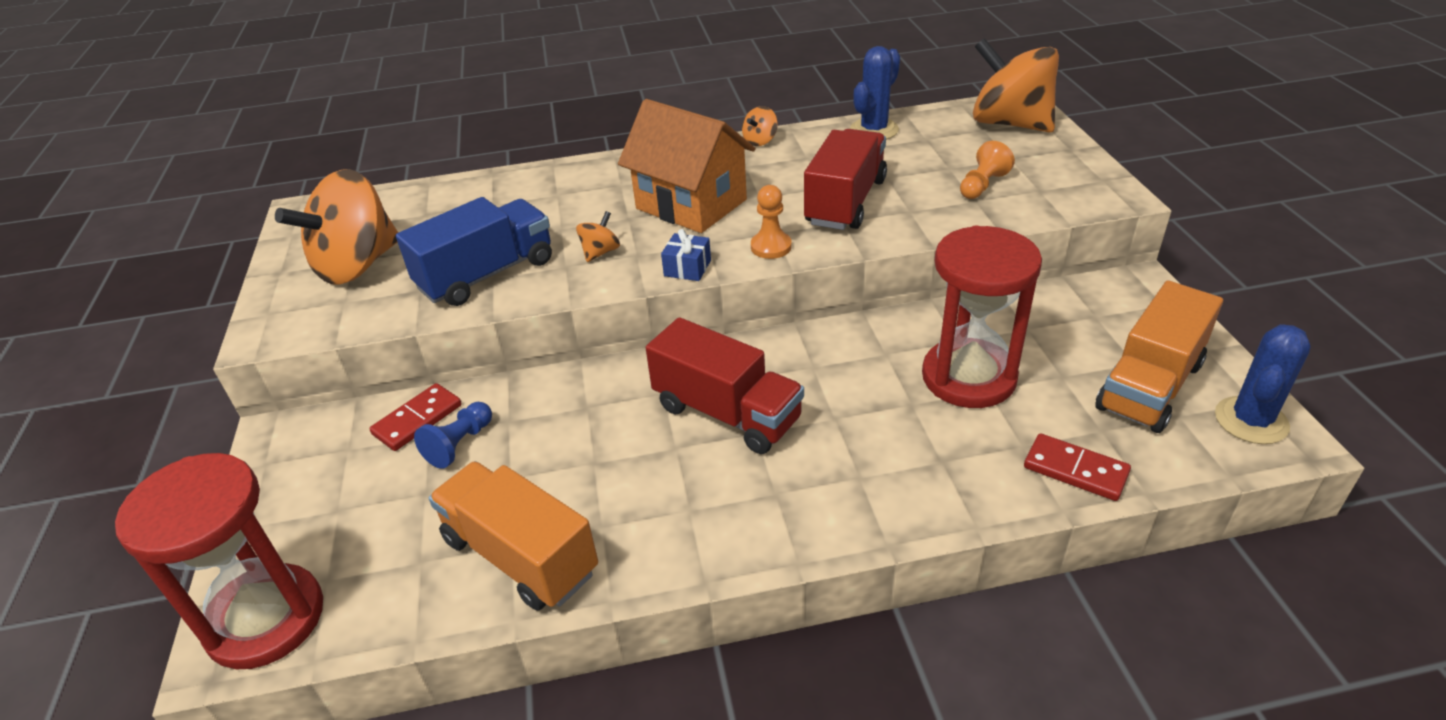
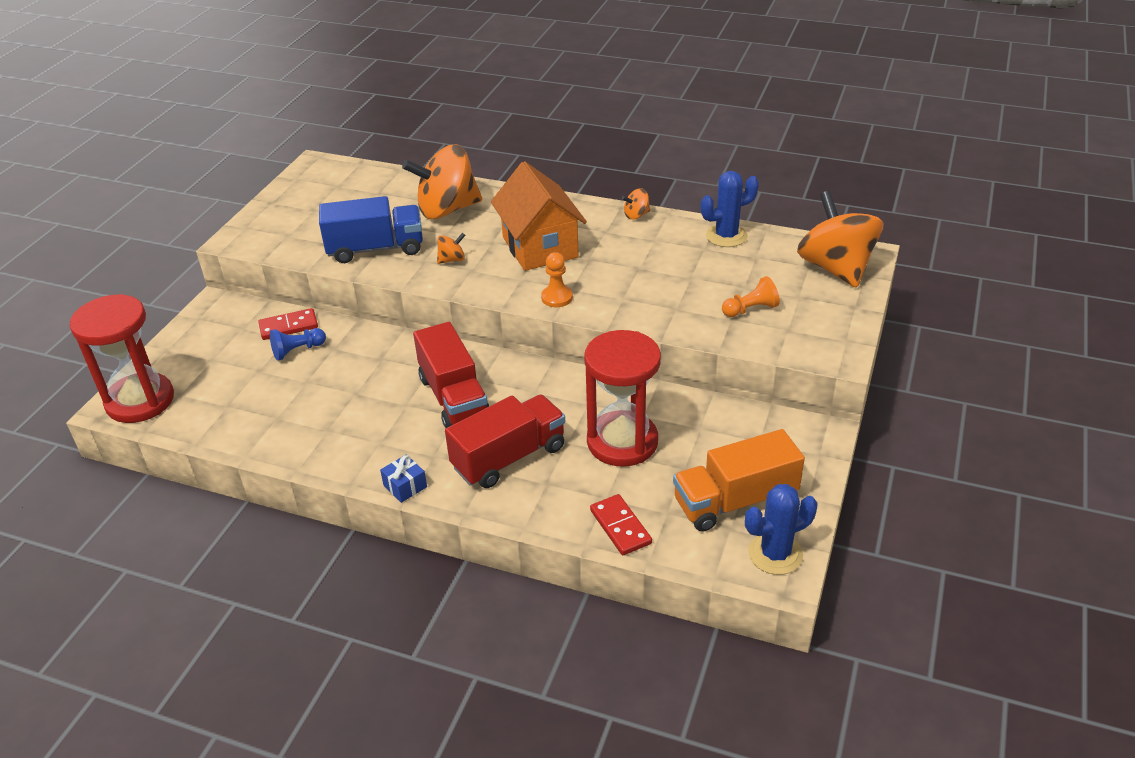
camera: 30 degrees right, 0 degrees up
(357, 265) = (313, 214): orange spinning top -> orange spinning top (447, 209)
(520, 556) = (275, 426): orange truck -> none
(687, 268) = (491, 291): blue gift -> blue gift (405, 486)
(845, 202) = (640, 284): red truck -> red truck (509, 457)

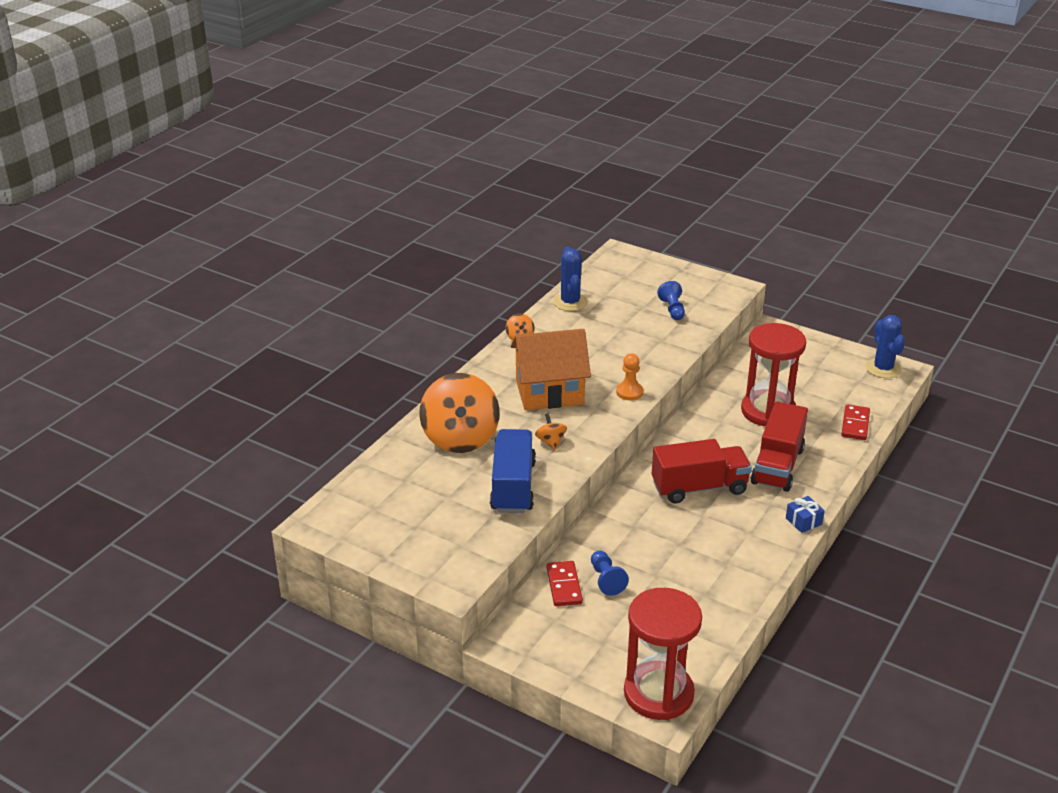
camera: 80 degrees left, 5 degrees down
(509, 457) = (777, 466): red truck -> red truck turned 135 degrees counterclockwise
(620, 527) = (855, 424): red domino -> red domino turned 60 degrees counterclockwise
(735, 501) = (835, 375): orange truck -> none
(750, 309) = (672, 309): orange pawn -> blue pawn
(835, 268) = (632, 267): orange spinning top -> none

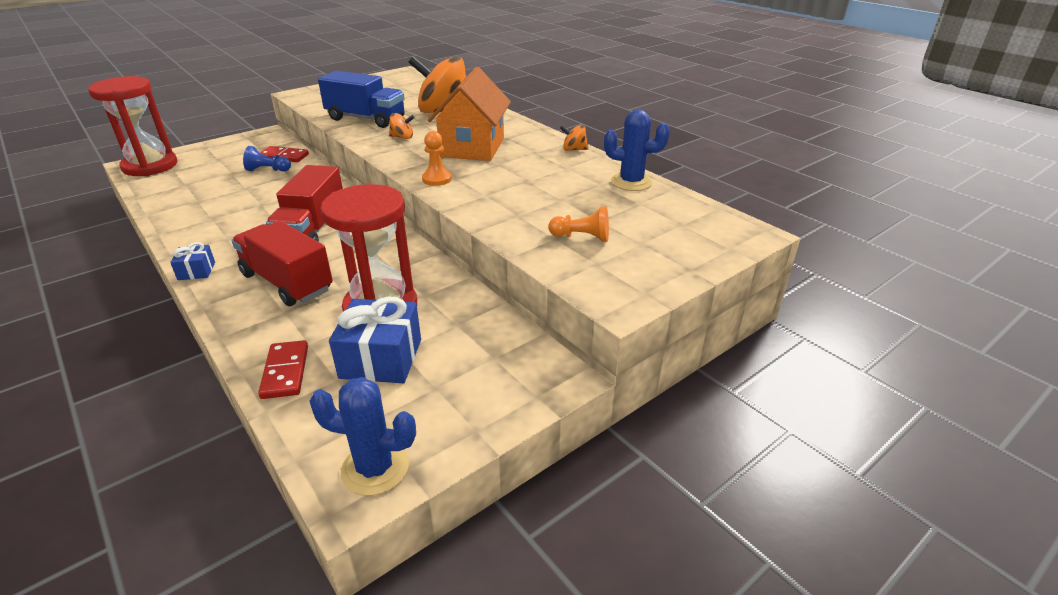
camera: 110 degrees right, 0 degrees up
(672, 309) = (582, 237): blue pawn -> orange pawn
(813, 393) = (381, 358): none -> blue gift
(855, 424) = (285, 372): red domino -> red domino turned 45 degrees clockwise

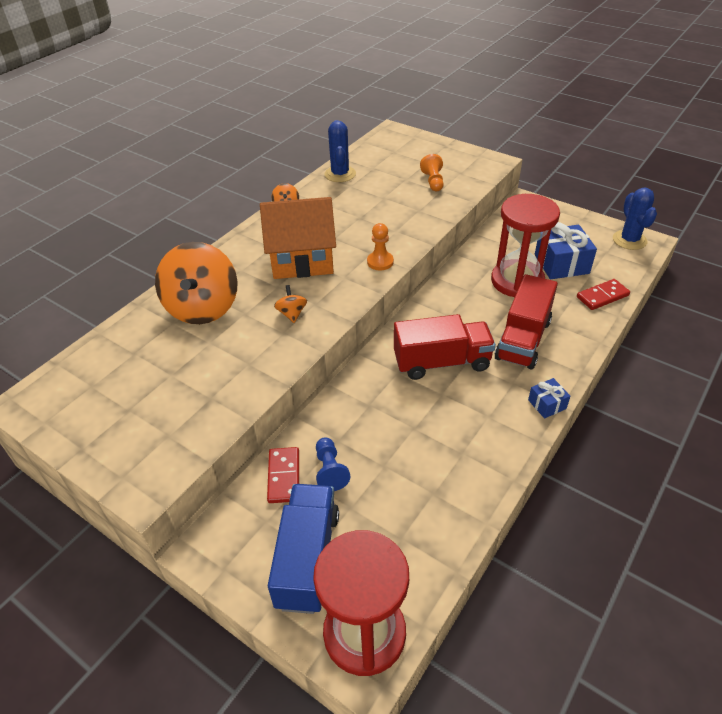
camera: 105 degrees left, 10 degrees up
(366, 119) = (241, 364): blue truck -> blue truck (307, 558)

